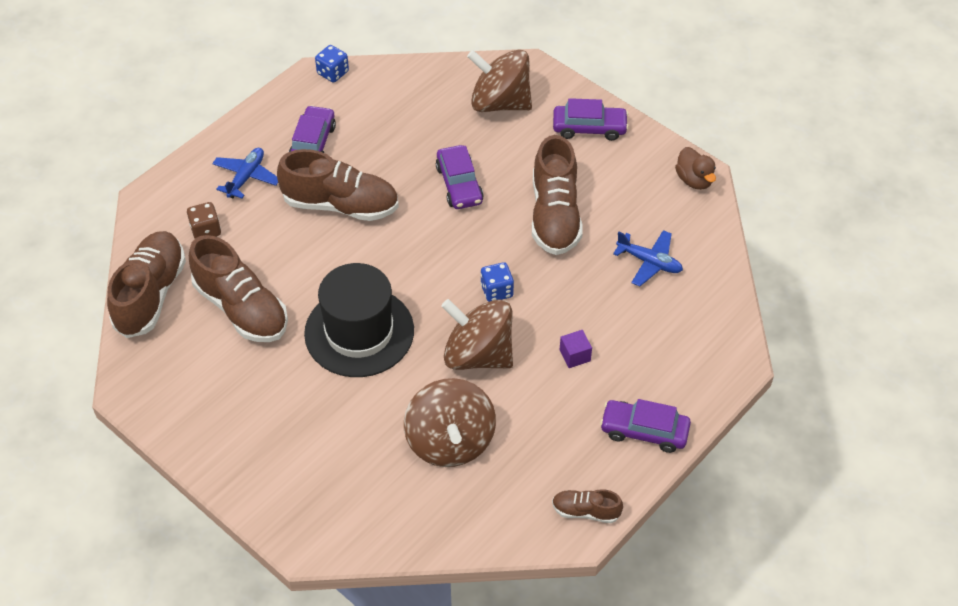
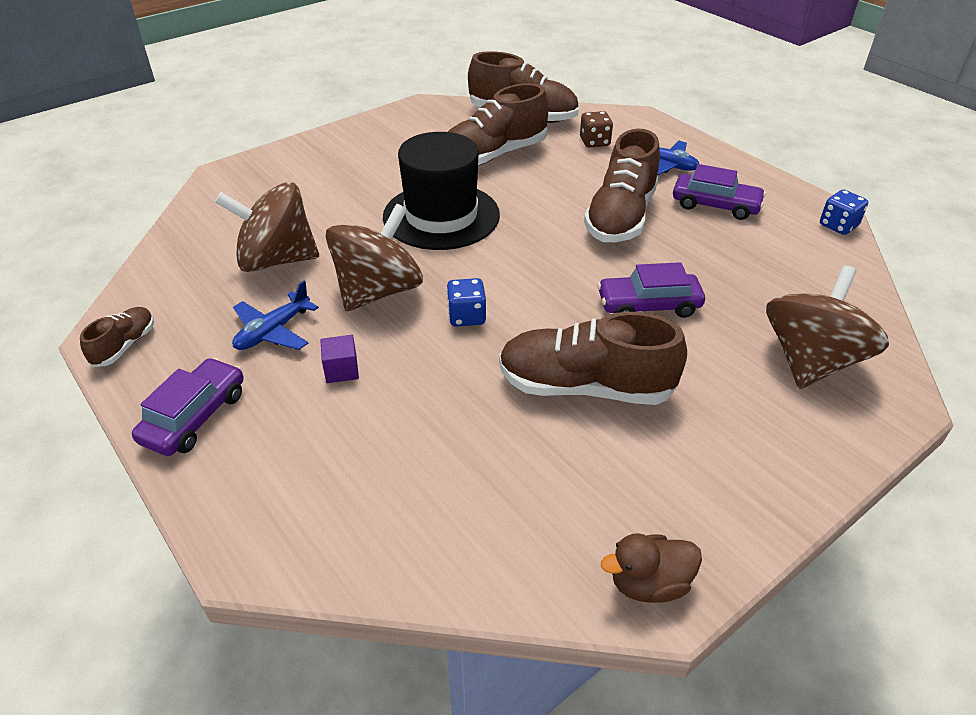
camera: 100 degrees right, 10 degrees down
(589, 128) = (769, 455): purple car -> none
(649, 262) = (475, 479): blue plane -> blue plane (273, 331)

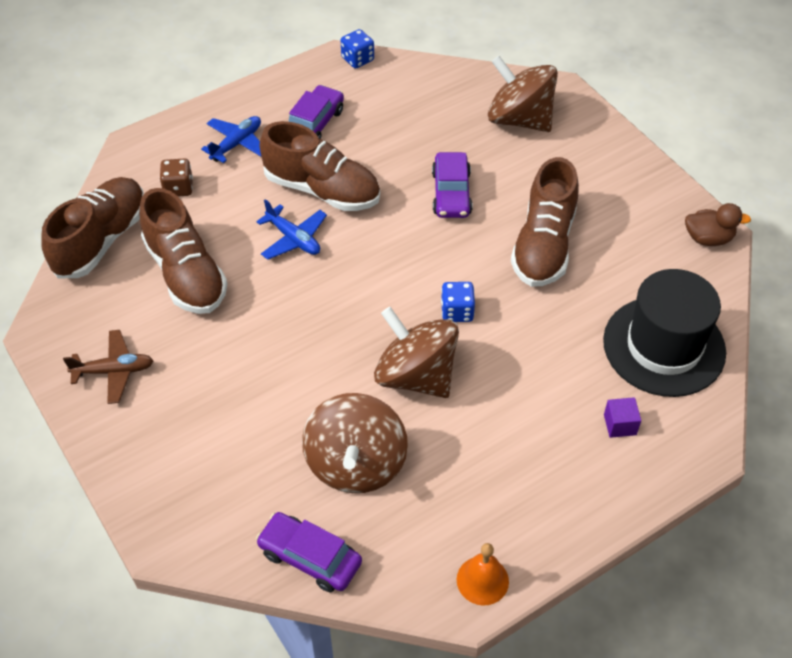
camera: 85 degrees left, 10 degrees up
(125, 345) = (482, 580): brown shoe -> orange bell
(195, 417) = (576, 503): purple car -> purple car (310, 557)
(273, 331) = (468, 456): blue plane -> blue plane (293, 239)
(341, 370) = (521, 400): purple cube -> purple cube (620, 424)
(386, 136) = (114, 371): none -> brown plane
(441, 216) = (297, 324): black hat -> black hat (664, 346)
(648, 583) = (708, 238): brown duck -> brown duck turned 75 degrees counterclockwise

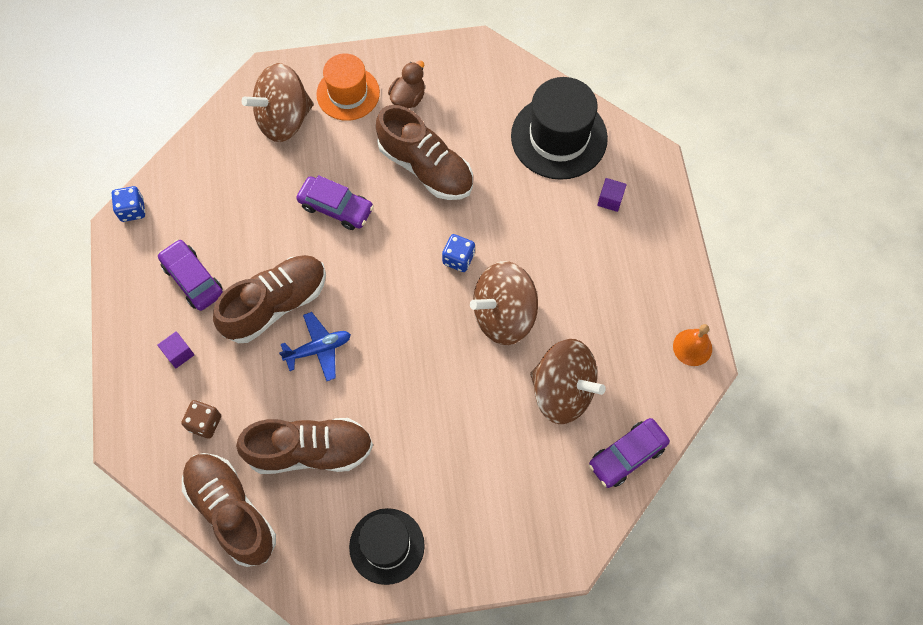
camera: 65 degrees left, 15 degrees up
(114, 371) = (386, 546): brown plane -> black hat
(237, 144) = (179, 353): blue plane -> purple cube
(582, 153) = (348, 93): none -> orange hat
(708, 238) = (478, 56): brown duck -> brown duck (408, 98)

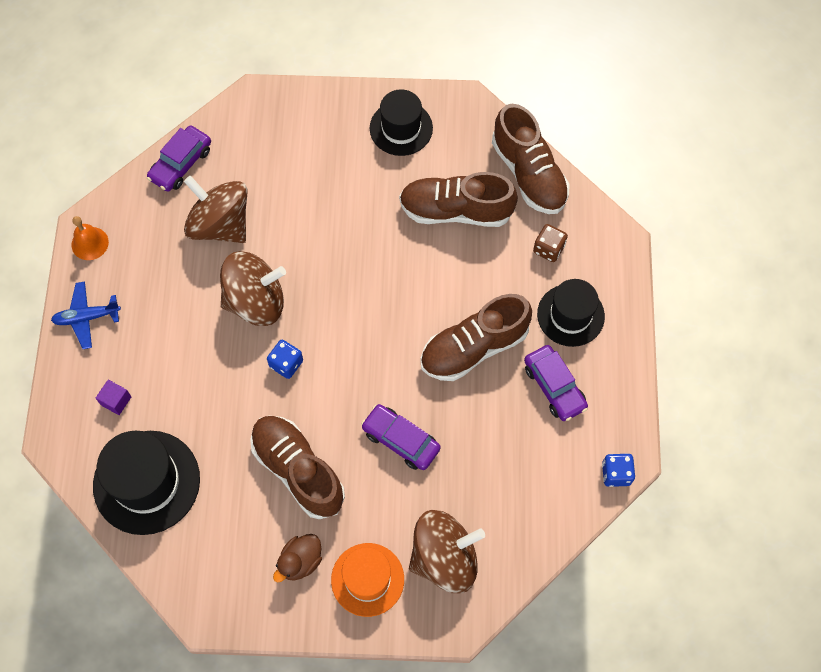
camera: 170 degrees left, 0 degrees up
(179, 353) = (570, 315): purple cube -> black hat
(318, 349) = (437, 298): blue plane -> blue plane (87, 317)
(627, 455) = (181, 164): purple car -> purple car turned 150 degrees clockwise

